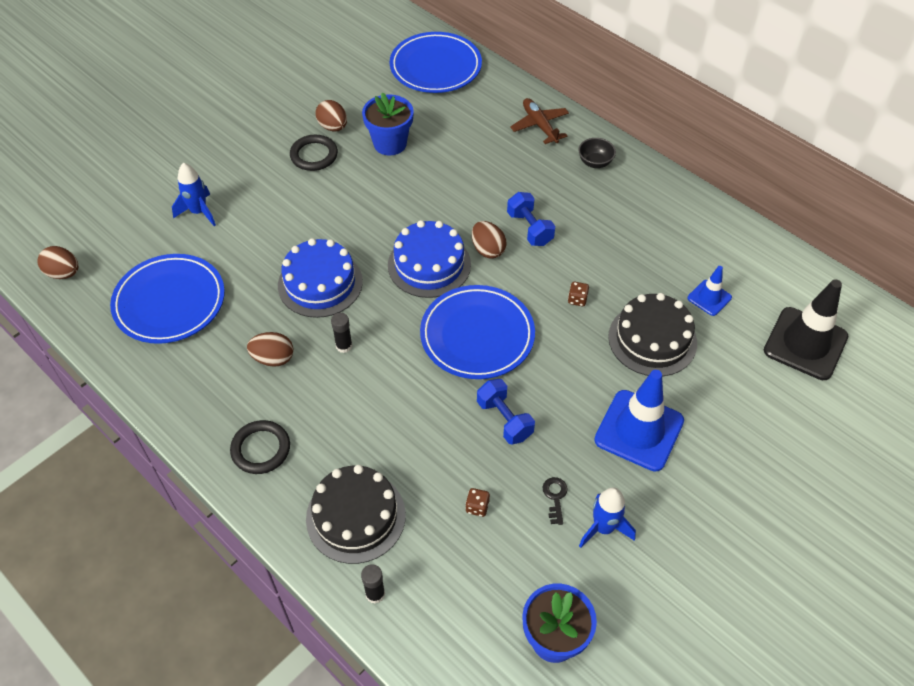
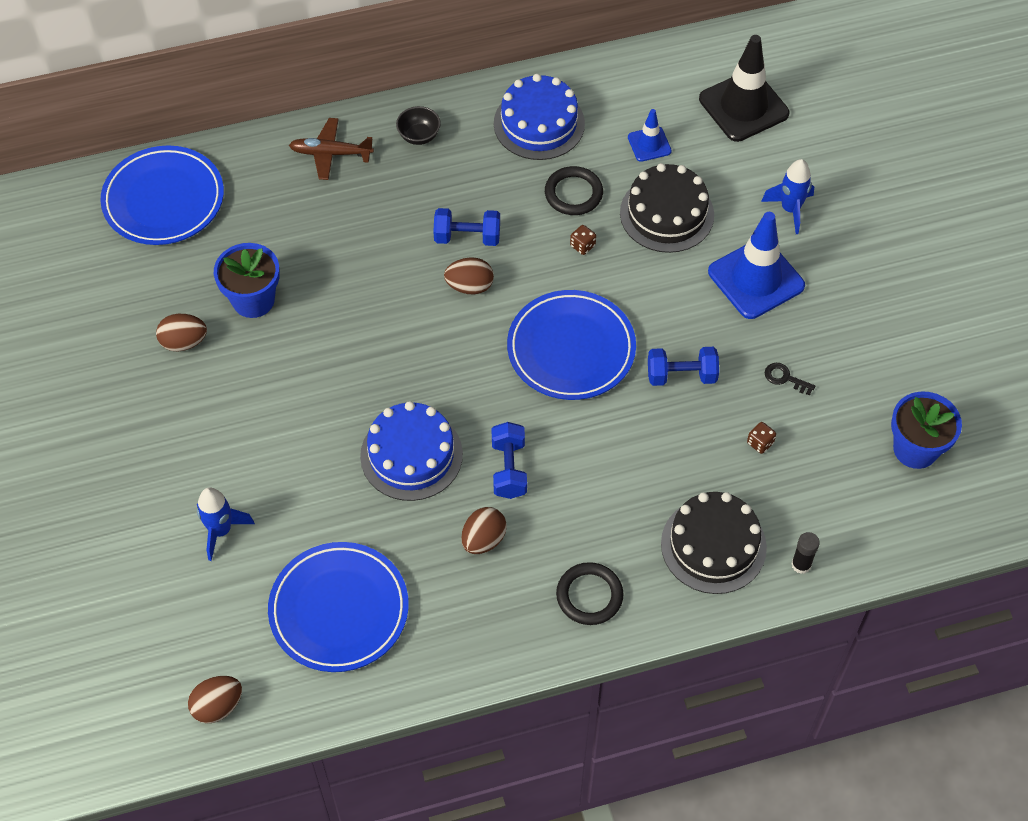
camera: 60 degrees left, 5 degrees up
(314, 155) = (215, 380): black ring -> black ring (573, 193)
(344, 346) = (509, 469): black glue stick -> blue dumbbell
(429, 264) = (454, 346): blue cake -> blue cake (539, 123)
(603, 528) = (835, 358): blue rocket -> blue rocket (790, 209)

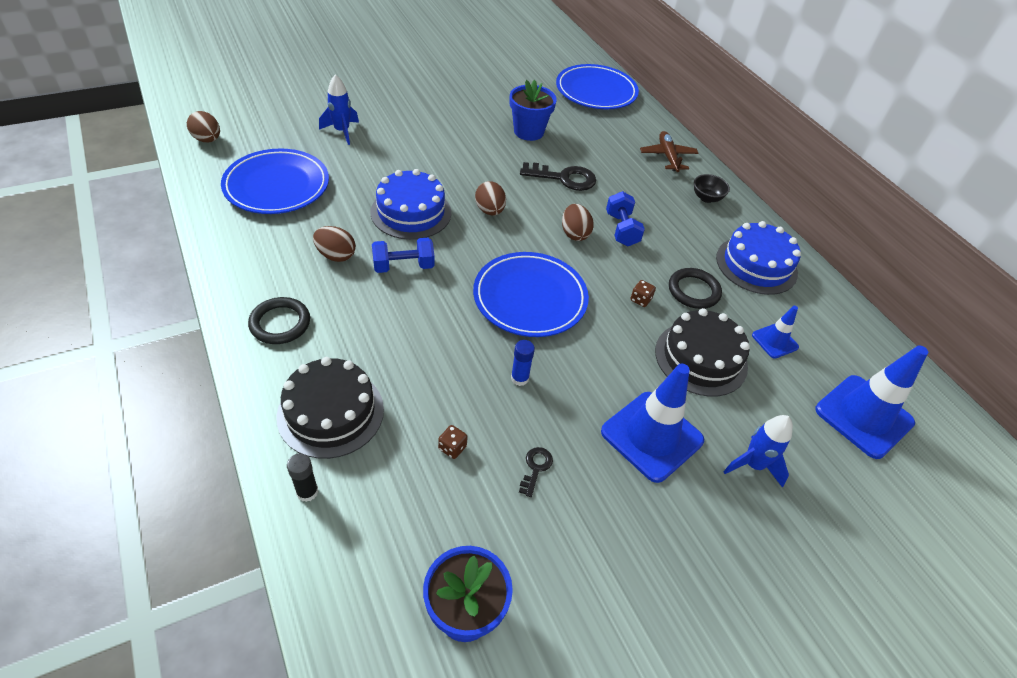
camera: 75 degrees right, 10 degrees down
(184, 342) = (487, 107): brown egg -> brown egg (490, 211)
(362, 277) = (564, 178): none -> black key
(681, 375) = (519, 378): blue dumbbell -> blue glue stick
(743, 106) = (863, 416): black traffic cone -> blue traffic cone

